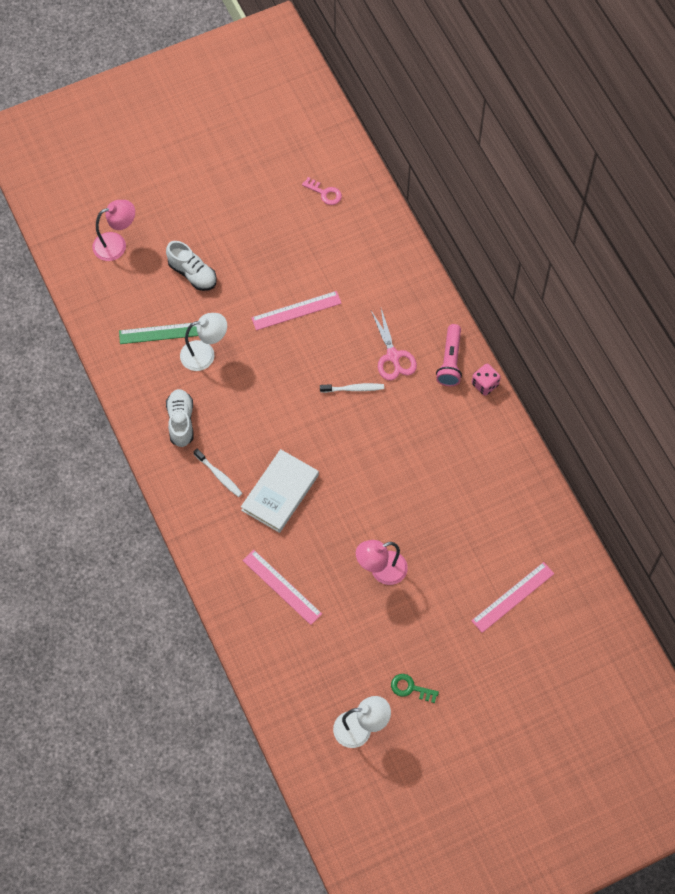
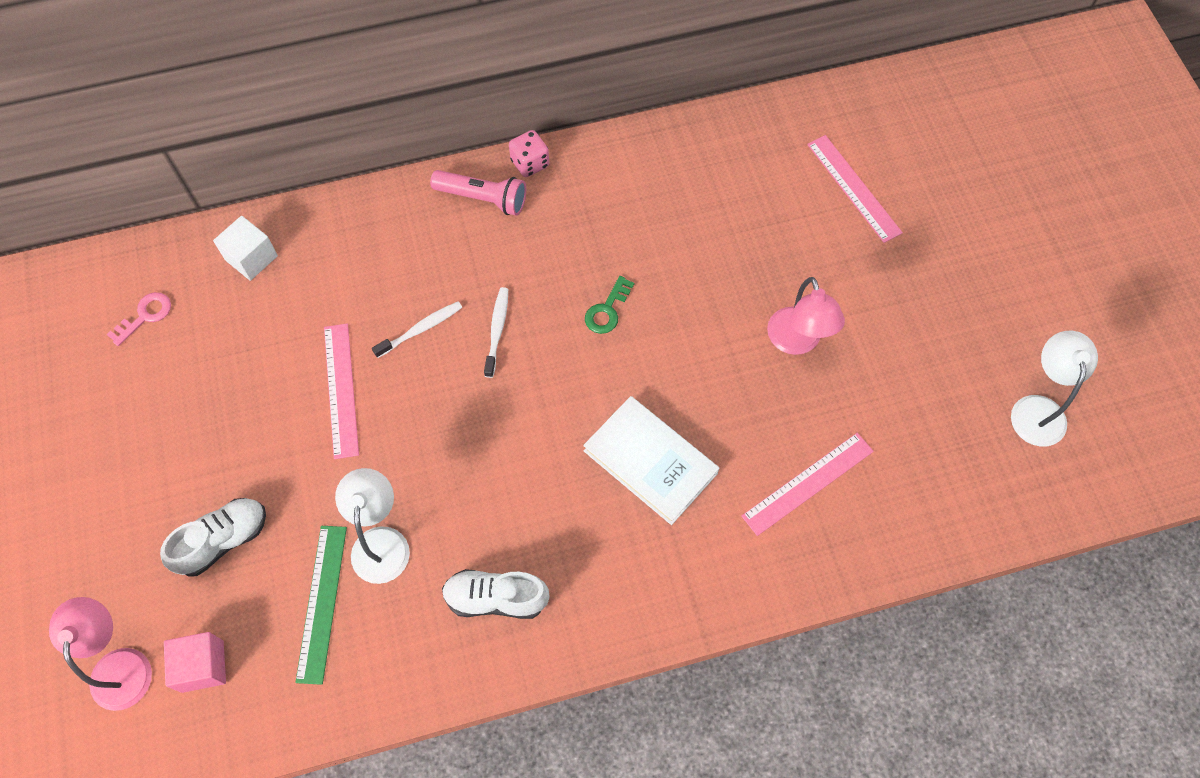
camera: 80 degrees left, 0 degrees up
(121, 283) = (202, 666): none -> pink cube
(219, 475) = (604, 551): white toothbrush -> white toothbrush (420, 329)
(376, 238) = (251, 258): none -> white cube
(393, 356) = (456, 269): pink scissors -> none
(410, 688) = (978, 334): green key -> green key (607, 310)

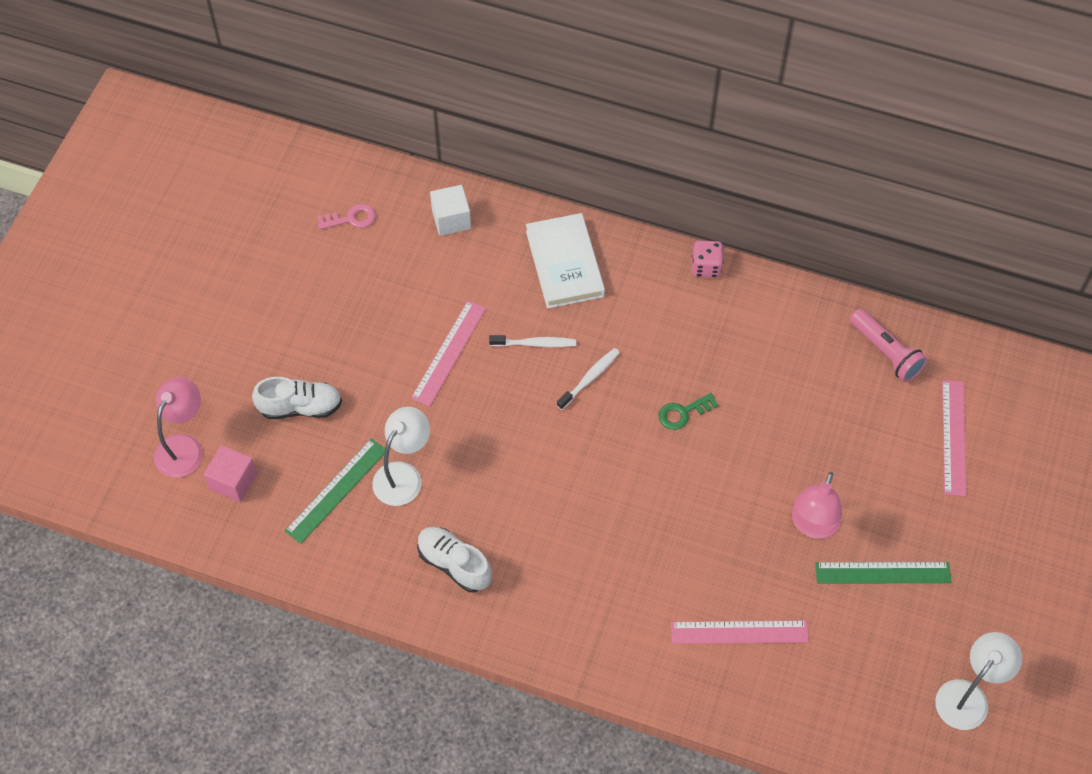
camera: 35 degrees right, 5 degrees down
(483, 199) = (650, 273): pink flashlight -> pink flashlight (886, 352)
(650, 462) = (633, 542): white book -> white book (565, 264)
(886, 345) = (883, 573): none -> green ruler

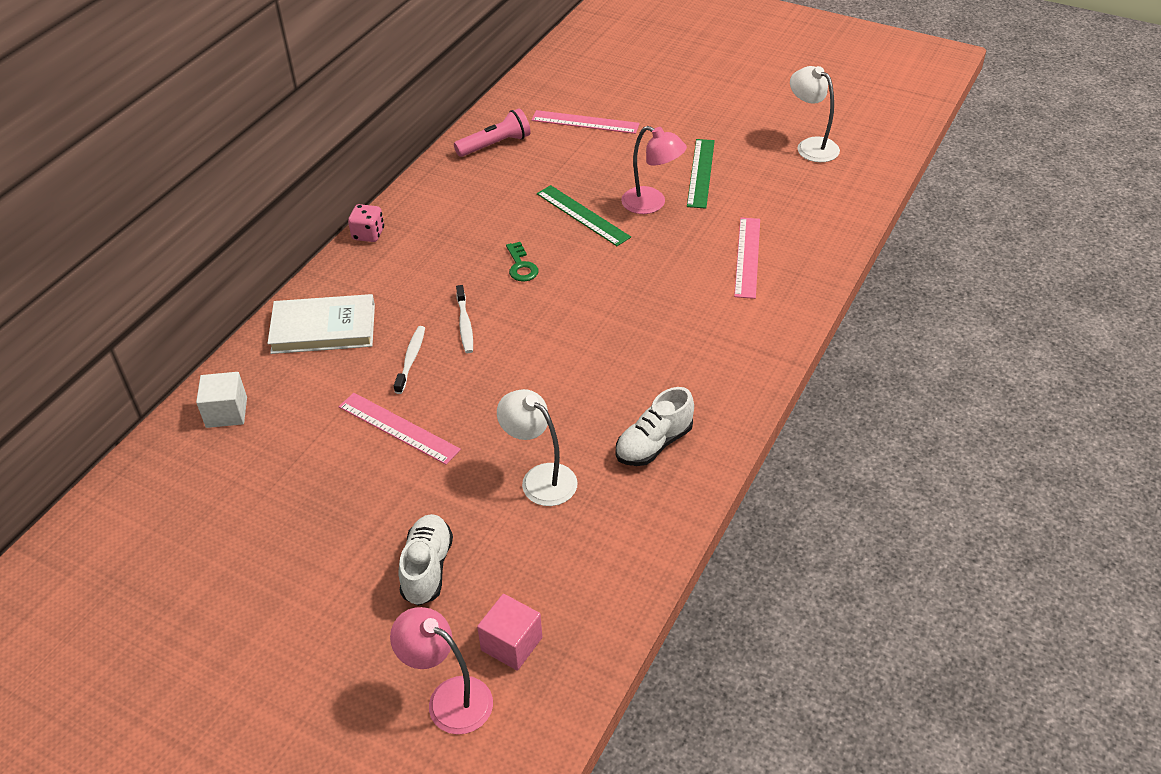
camera: 80 degrees left, 15 degrees down
(336, 490) = (546, 540): green ruler -> green ruler (582, 215)
(351, 218) = (182, 502): pink key -> none
(589, 378) = (465, 324): white toothbrush -> white toothbrush turned 150 degrees counterclockwise

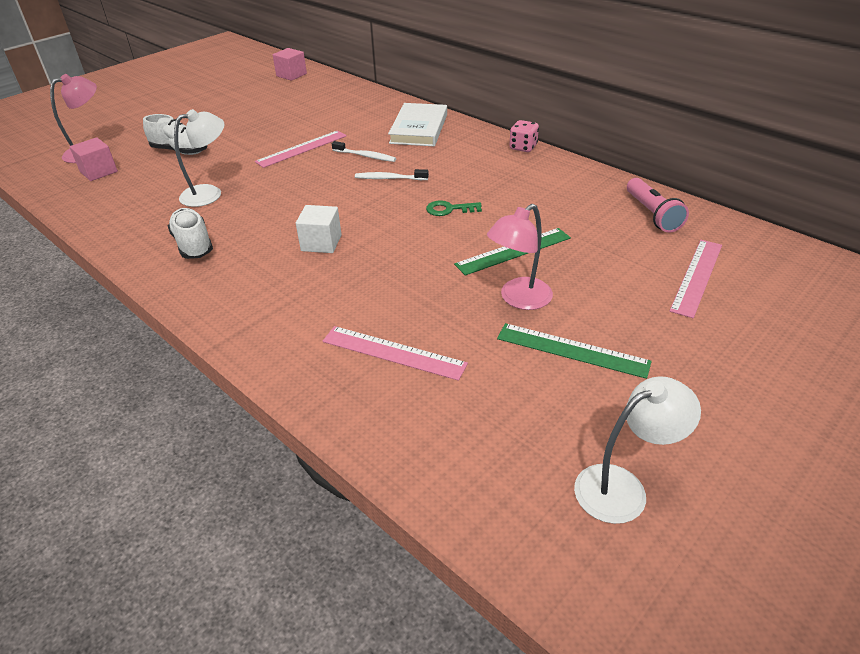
camera: 105 degrees right, 5 degrees down
(102, 539) = (291, 75): none -> pink cube
(226, 412) = (360, 101): white cube -> white cube (321, 243)

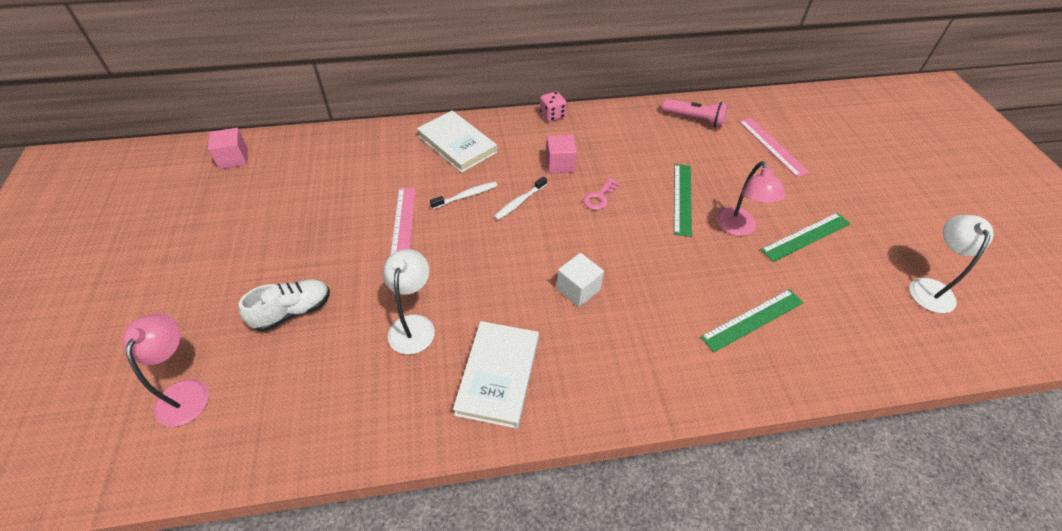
camera: 55 degrees left, 10 degrees up
(99, 172) = (250, 400): pink cube -> pink cube (560, 164)
(193, 245) = (498, 375): white shoe -> white book
(393, 352) = (752, 319): pink ruler -> green ruler
(449, 209) = (599, 197): green key -> pink key

